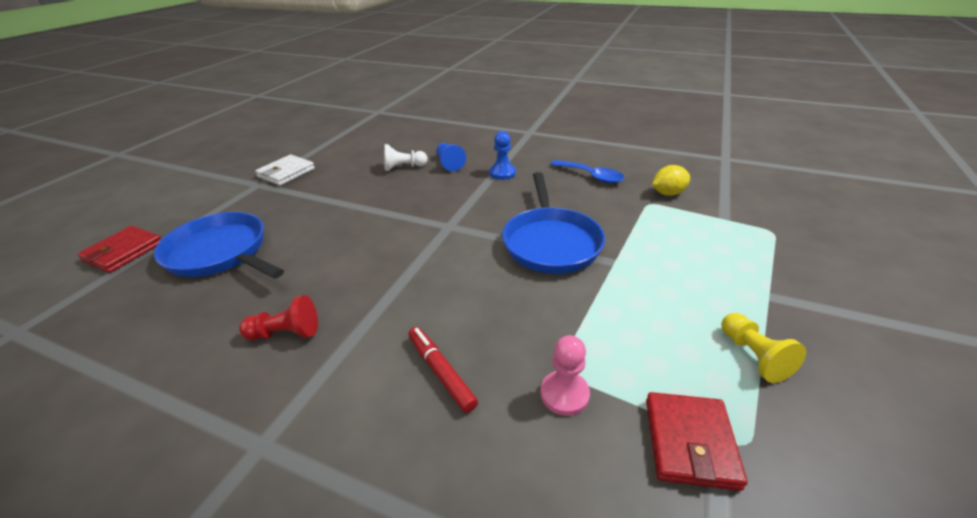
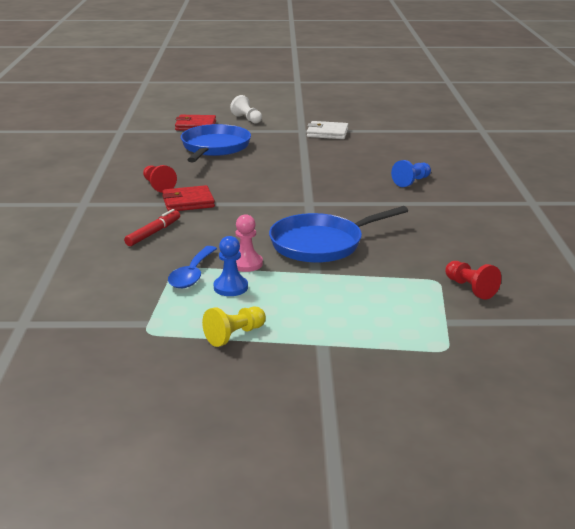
camera: 65 degrees right, 10 degrees down
(403, 167) = (383, 167): white pawn -> white pawn (247, 119)
(502, 173) = (420, 206): blue pawn -> blue pawn (230, 287)
(564, 394) = (157, 271): pink pawn -> pink pawn (246, 264)
(591, 176) = (463, 246): blue spoon -> blue spoon (192, 274)
(668, 193) = (470, 288): yellow lemon -> red pawn
(690, 442) = (139, 313): red wallet -> red wallet (188, 202)

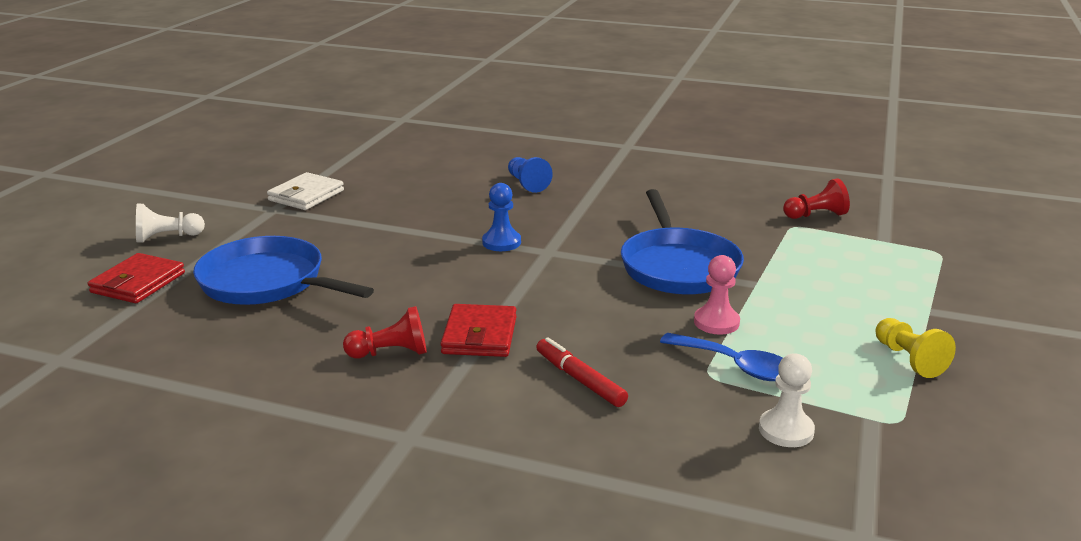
camera: 70 degrees left, 0 degrees up
(123, 295) = (786, 430): none -> white pawn
(230, 287) = (782, 343): blue pawn -> blue pawn (501, 242)

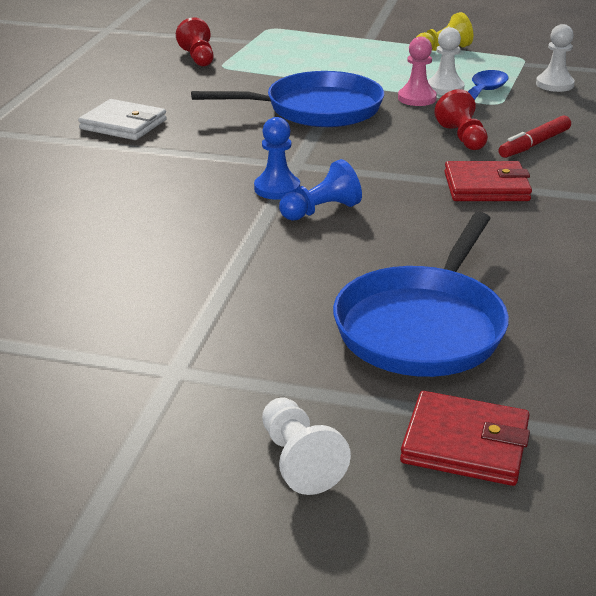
camera: 95 degrees left, 5 degrees up
(306, 195) = (120, 348): white wallet -> white wallet (123, 124)
(391, 353) = (542, 225): red pawn -> red pawn (462, 137)
(527, 184) = (98, 183): blue pawn -> blue pawn (321, 211)
(754, 344) = (445, 88): none -> white pawn

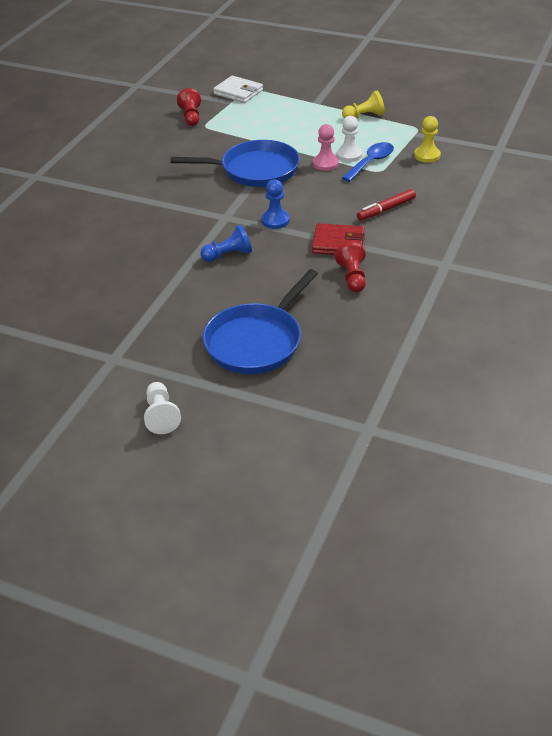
camera: 10 degrees right, 10 degrees up
(123, 124) = (126, 177): white wallet -> white wallet (238, 92)
(277, 188) = (207, 236): blue pawn -> blue pawn (275, 220)
(462, 137) = (341, 200): red pawn -> red pawn (352, 277)
(465, 444) = (249, 414): red wallet -> none
(554, 84) = (427, 155): white pawn -> yellow pawn

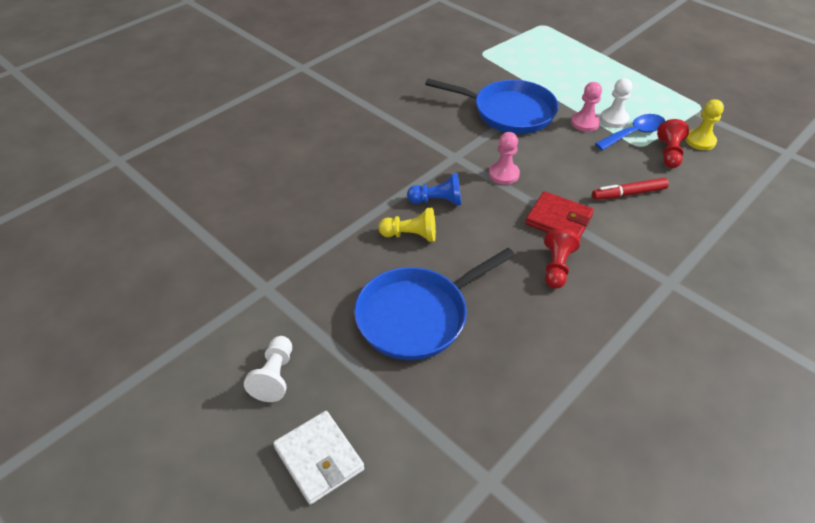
camera: 20 degrees right, 5 degrees up
(191, 117) = (473, 41): red pawn -> red pawn (669, 153)
(238, 92) = (530, 25): white wallet -> white wallet (319, 458)
(275, 220) = (503, 174): blue pawn -> pink pawn
(364, 116) = (648, 80): yellow pawn -> yellow pawn (410, 235)

